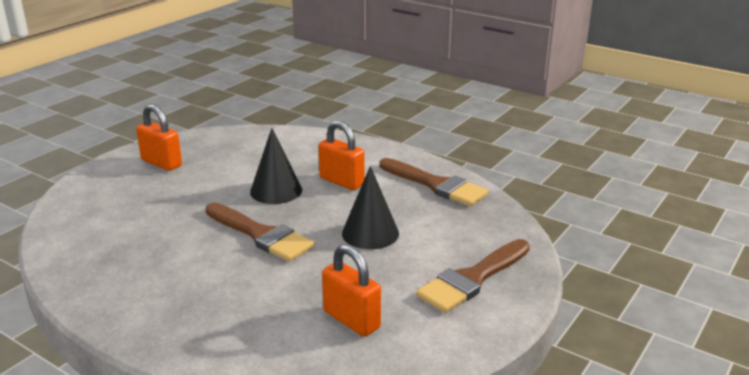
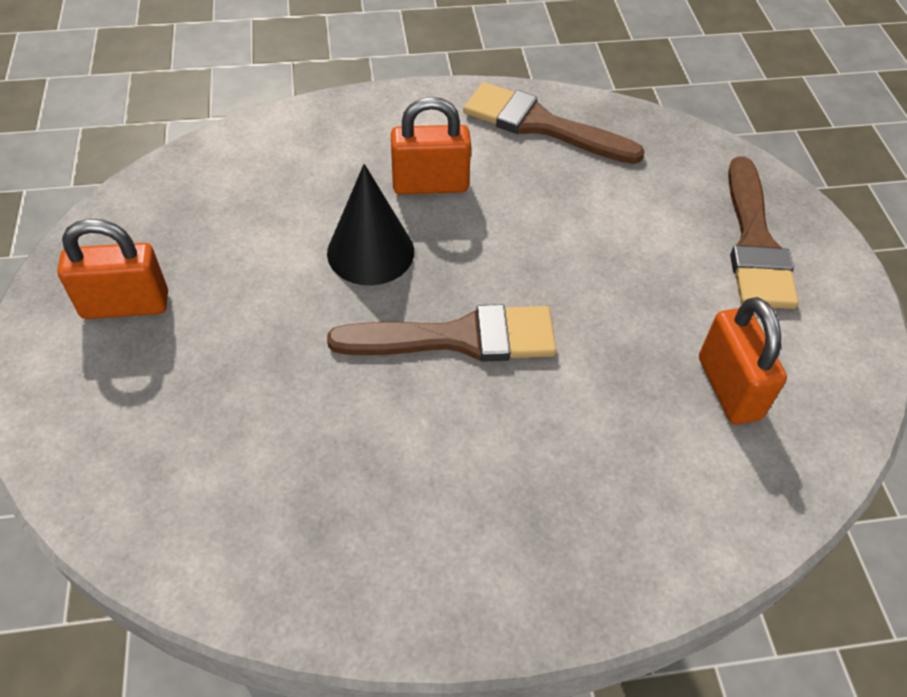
camera: 45 degrees left, 25 degrees up
(351, 320) = (729, 388): orange padlock -> orange padlock turned 75 degrees clockwise
(370, 233) = (575, 247): black cone -> none
(436, 185) = (541, 125): brown brush -> brown brush turned 150 degrees counterclockwise

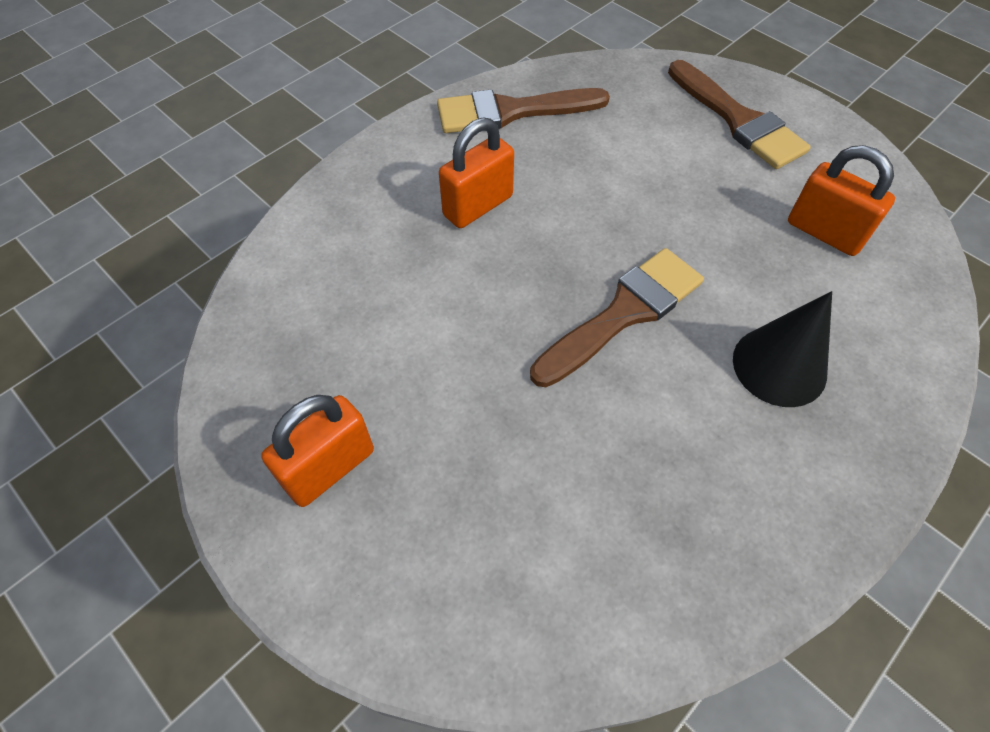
camera: 35 degrees left, 5 degrees up
(370, 252) = (488, 288): black cone -> black cone (779, 366)

